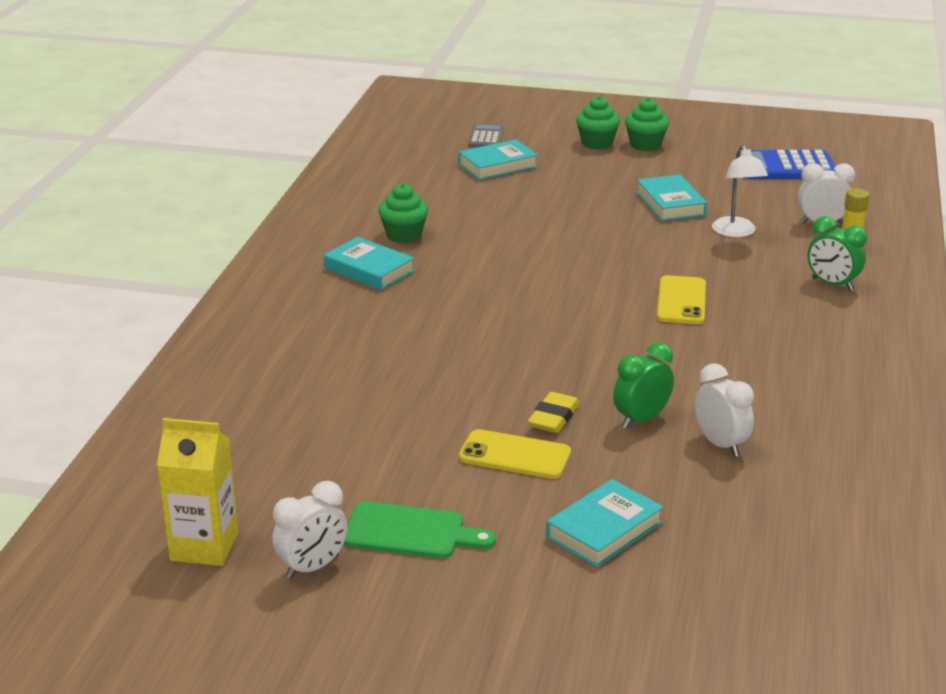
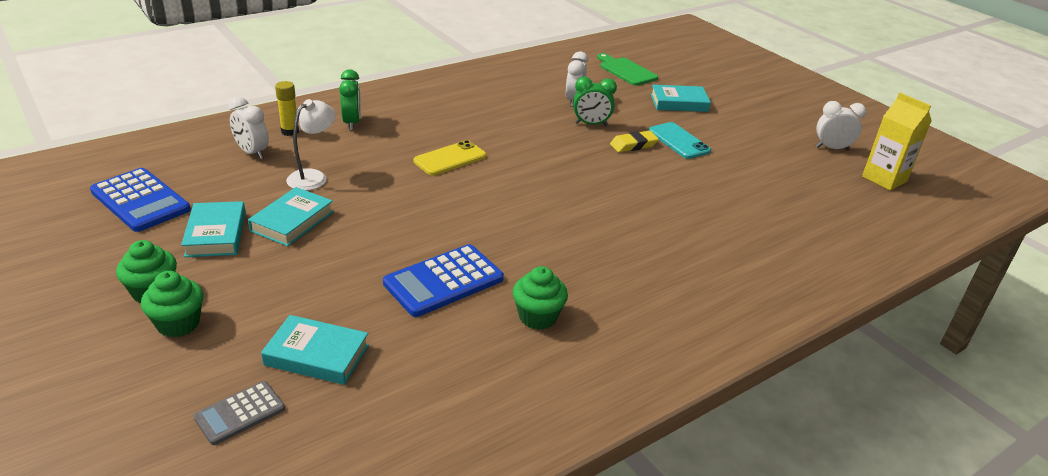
camera: 140 degrees left, 5 degrees up
(369, 270) = (613, 297): turquoise book -> turquoise book (216, 234)
(411, 532) = (770, 139): green cutting board -> green cutting board (626, 71)
(500, 223) = (443, 281): none -> blue calculator
(514, 455) = (679, 141): yellow phone -> turquoise phone

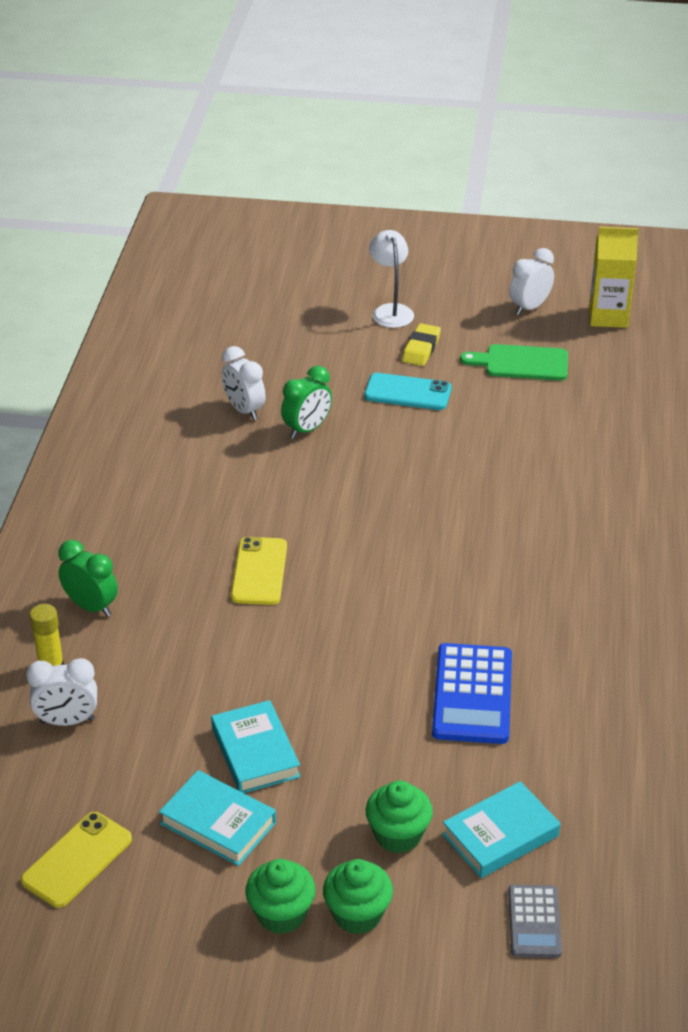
camera: 45 degrees left, 5 degrees up
(140, 201) = (77, 860): blue calculator -> yellow phone
(313, 177) = (179, 695): white lamp -> white lamp (391, 311)
(537, 317) = (583, 663): green cupcake -> green cupcake (398, 835)
(626, 71) = (225, 330): green cutting board -> green cutting board (521, 363)
(633, 145) = (380, 427): yellow eraser -> yellow eraser (421, 349)
(679, 103) = (336, 341): turquoise book -> none

